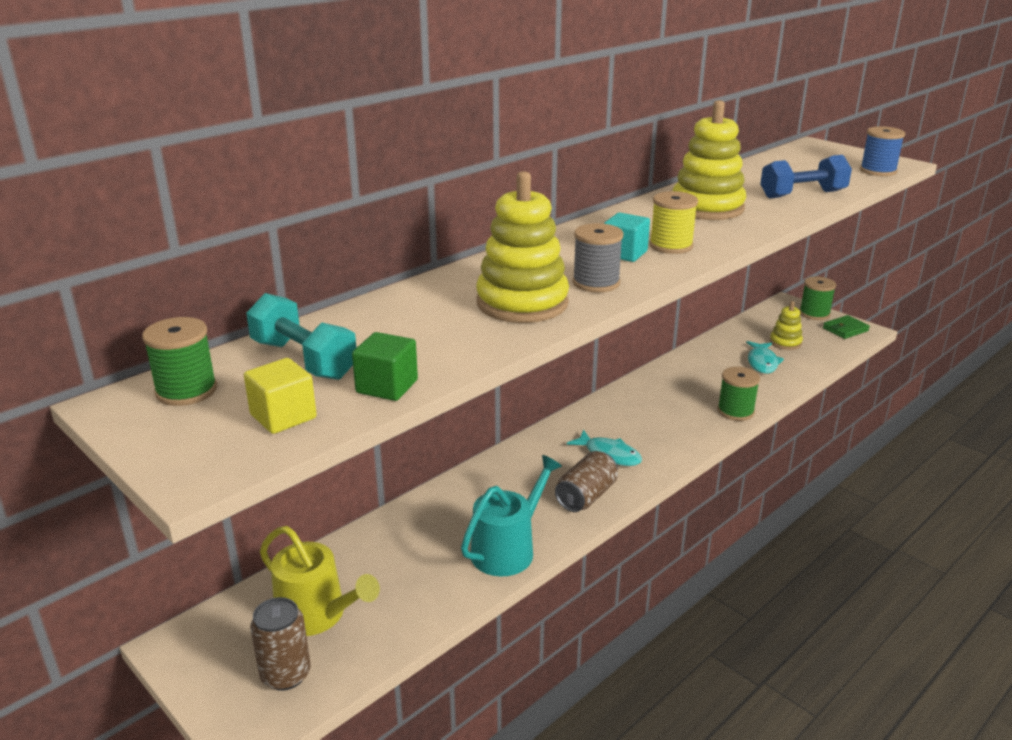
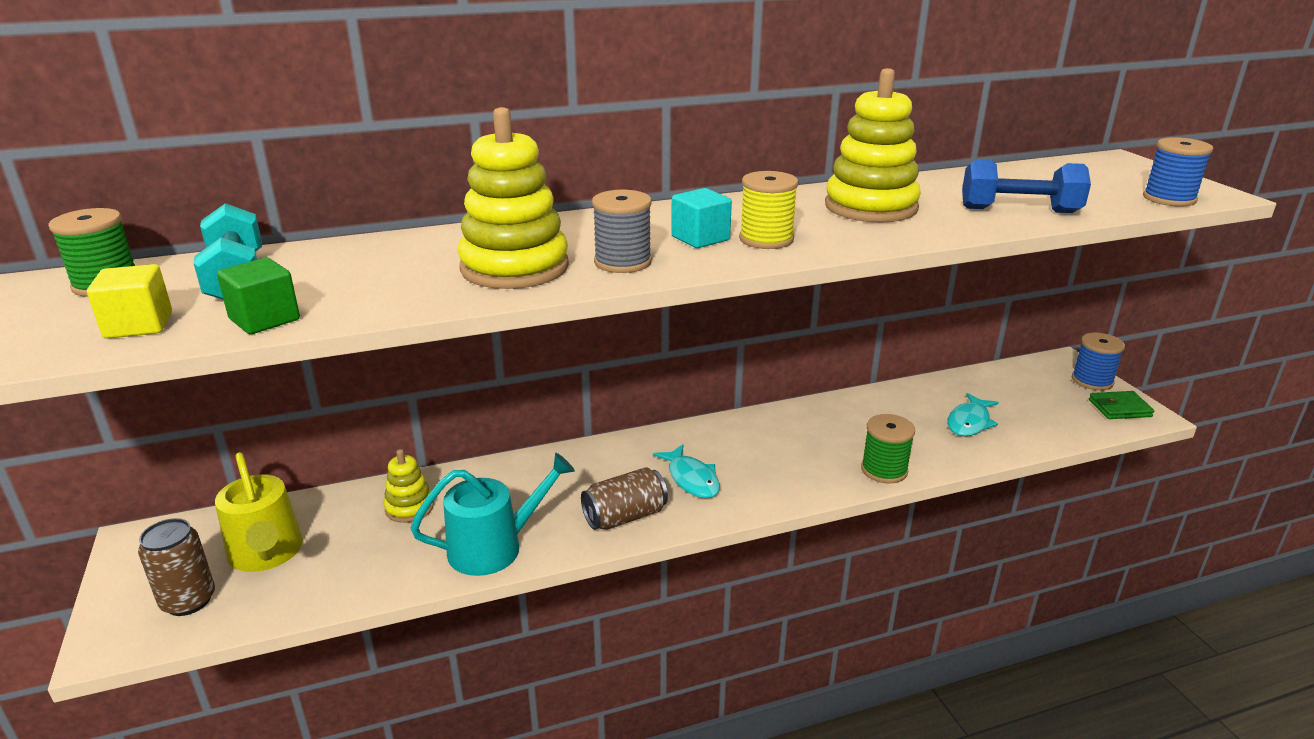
camera: 25 degrees right, 0 degrees up
(785, 343) = (1021, 406): yellow stacking toy -> yellow stacking toy (409, 508)
(814, 314) = (1092, 381): green spool -> blue spool

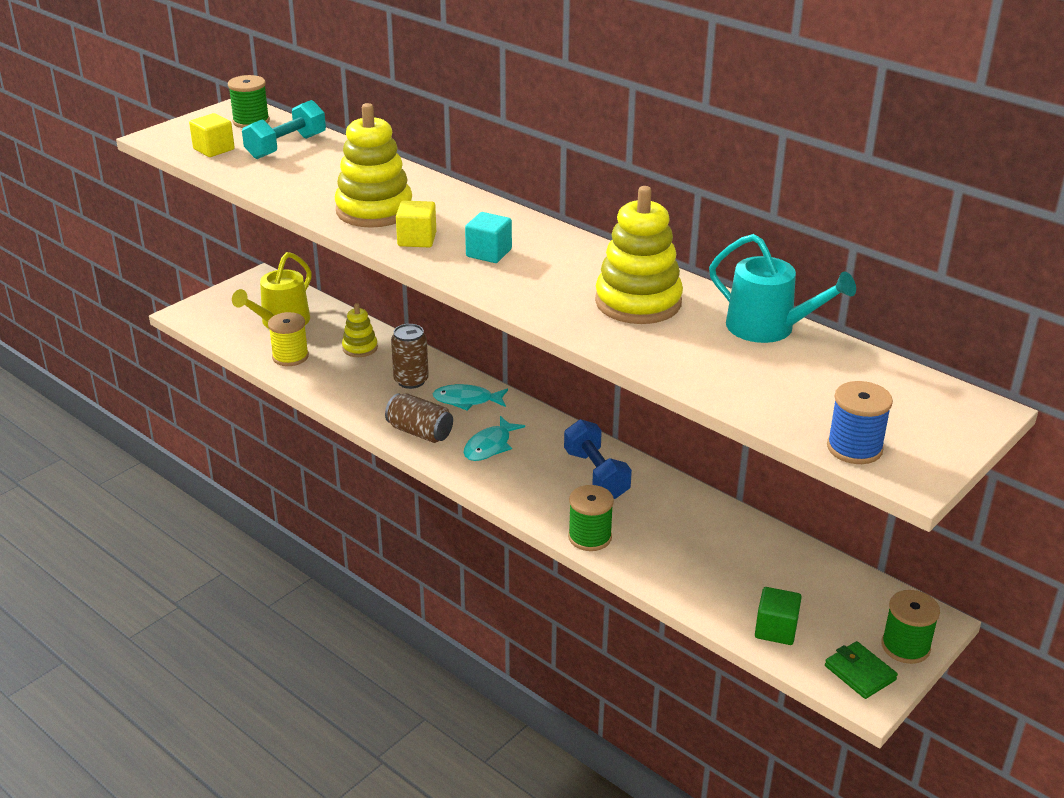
camera: 60 degrees right, 5 degrees up
(188, 601) = (228, 318): brown can -> brown can (411, 381)
(264, 319) = (244, 173): green cube -> green cube (776, 629)
(493, 547) = (346, 394): turquoise watering can -> turquoise watering can (768, 328)
(622, 262) = (417, 239): grey spool -> yellow cube
(766, 239) = (513, 276): yellow spool -> yellow spool (290, 357)
(969, 422) = (721, 572): turquoise fish -> turquoise fish (466, 400)
(1019, 210) = (712, 370): blue dumbbell -> blue dumbbell (596, 474)
(1092, 381) = (905, 646): blue spool -> green spool

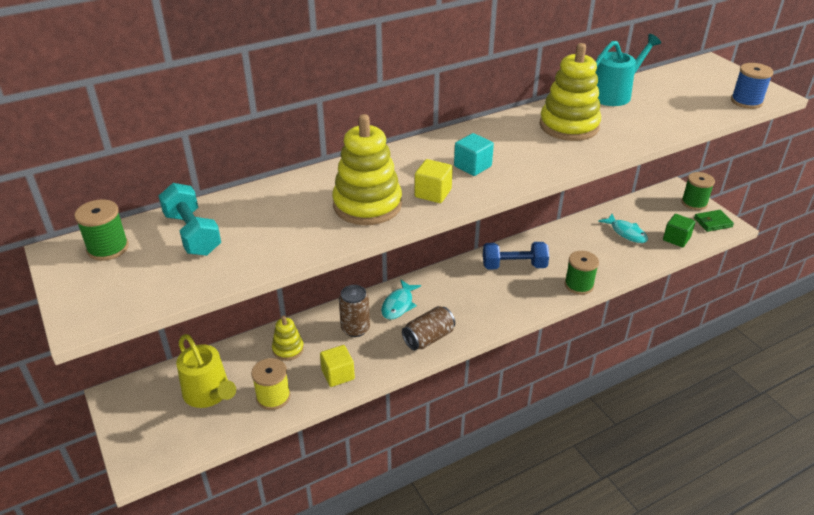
camera: 70 degrees left, 5 degrees up
(214, 149) = (156, 281): yellow cube -> yellow cube (338, 374)
(490, 446) = (462, 306): turquoise fish -> turquoise fish (626, 233)

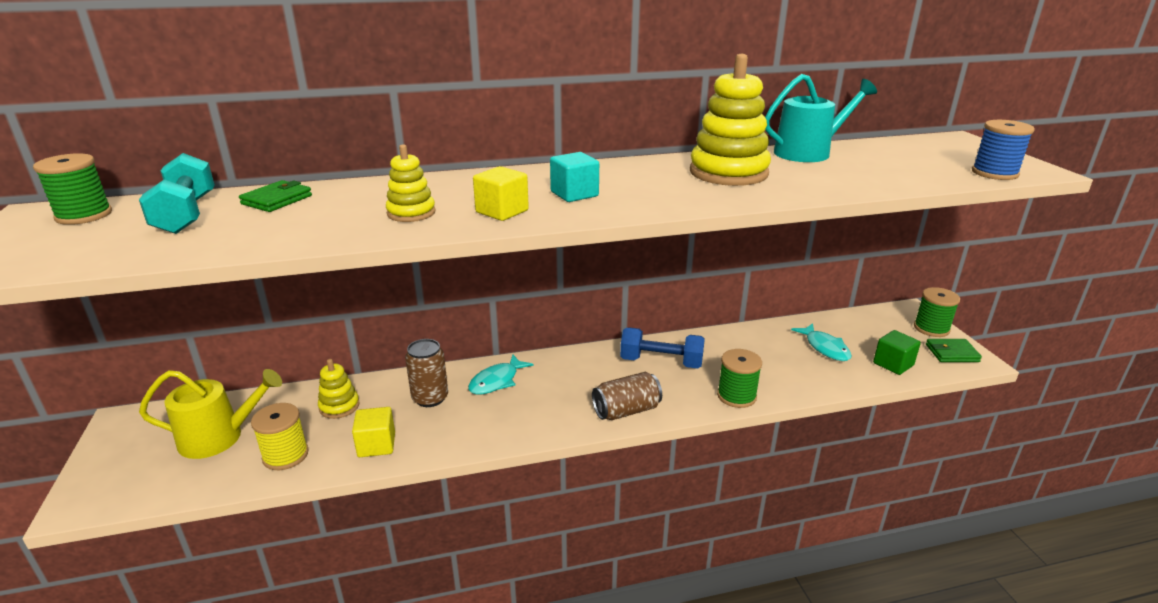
camera: 15 degrees right, 10 degrees down
(209, 393) = (218, 437): yellow watering can -> yellow watering can turned 75 degrees counterclockwise
(250, 207) = (277, 200): none -> green wallet
(367, 205) = (411, 213): yellow stacking toy -> yellow stacking toy, size x0.53
(428, 338) = (511, 424): brown can -> brown can (626, 411)

